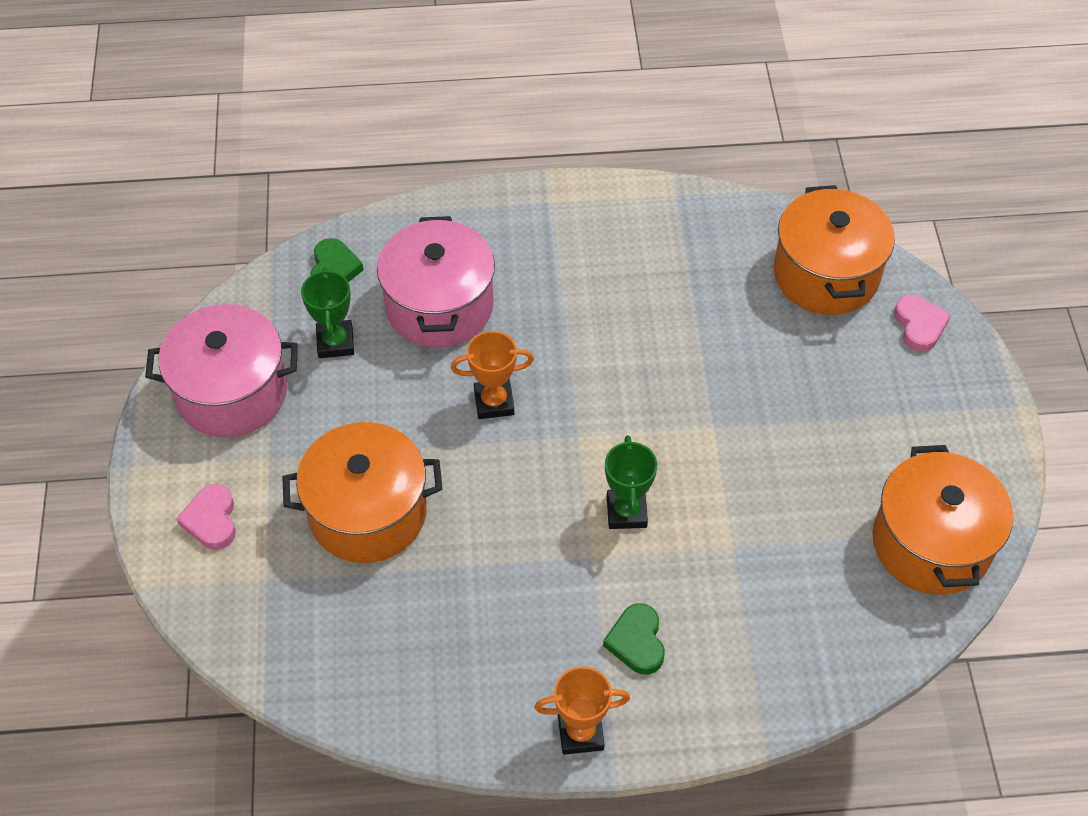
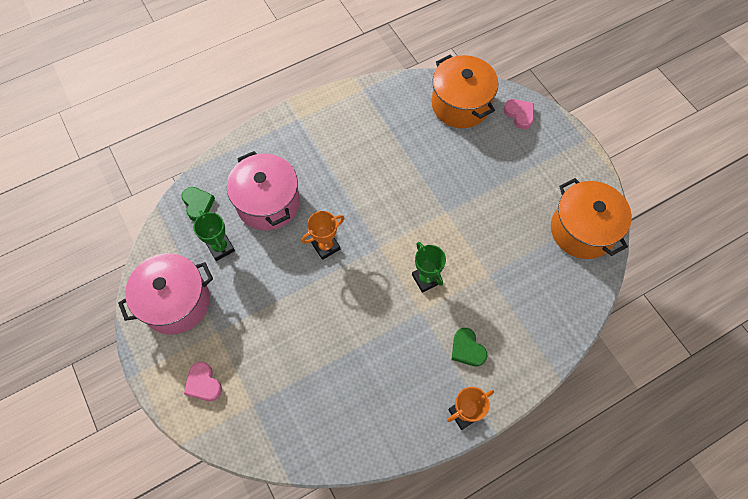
camera: 25 degrees left, 10 degrees up
(368, 513) = (289, 340): orange pot -> none

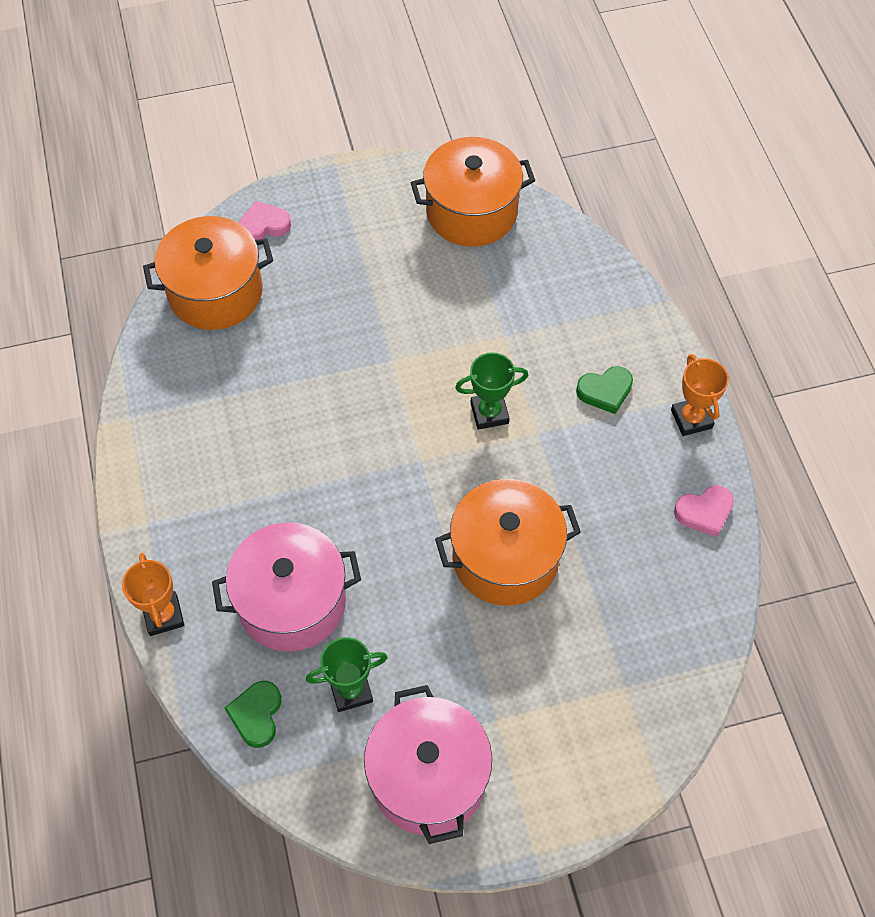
camera: 75 degrees left, 5 degrees down
(198, 204) = (256, 715): green heart -> green heart turned 75 degrees counterclockwise
(203, 383) = (576, 754): pink heart -> pink heart (704, 512)
(324, 312) = (505, 558): none -> orange pot
(326, 246) = (397, 533): orange trophy -> orange trophy (163, 615)

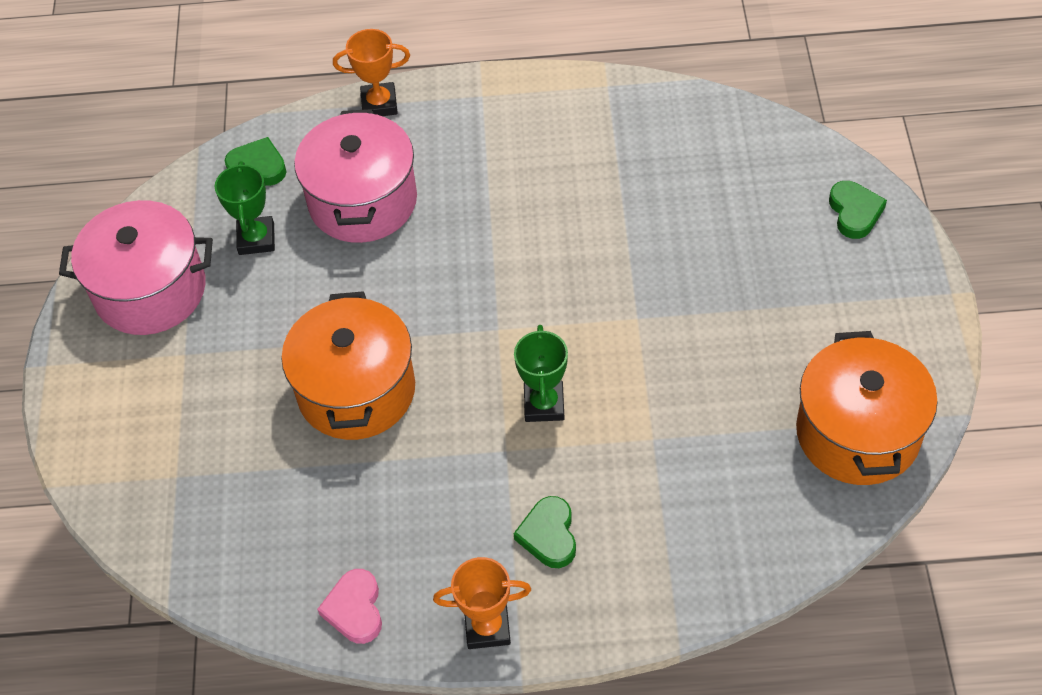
camera: 105 degrees right, 5 degrees down
(215, 292) = (759, 162): orange pot -> none
(264, 225) = (854, 212): pink heart -> green heart

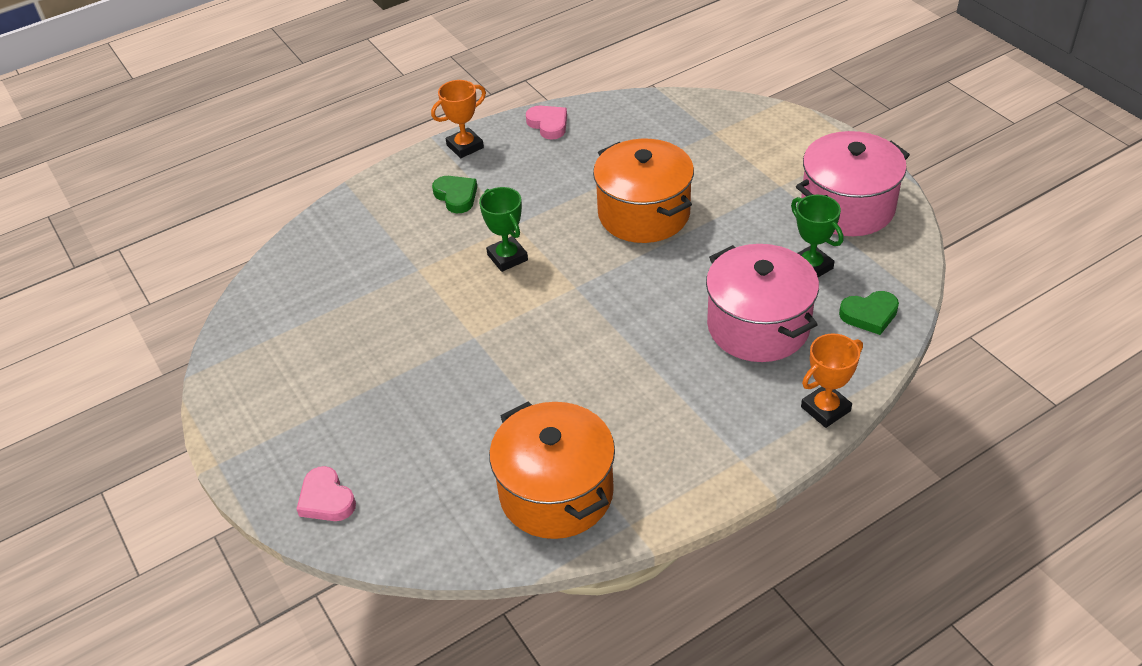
camera: 150 degrees right, 10 degrees down
(854, 212) = (326, 499): green heart -> pink heart
(858, 433) = (268, 331): orange pot -> orange pot (556, 492)

